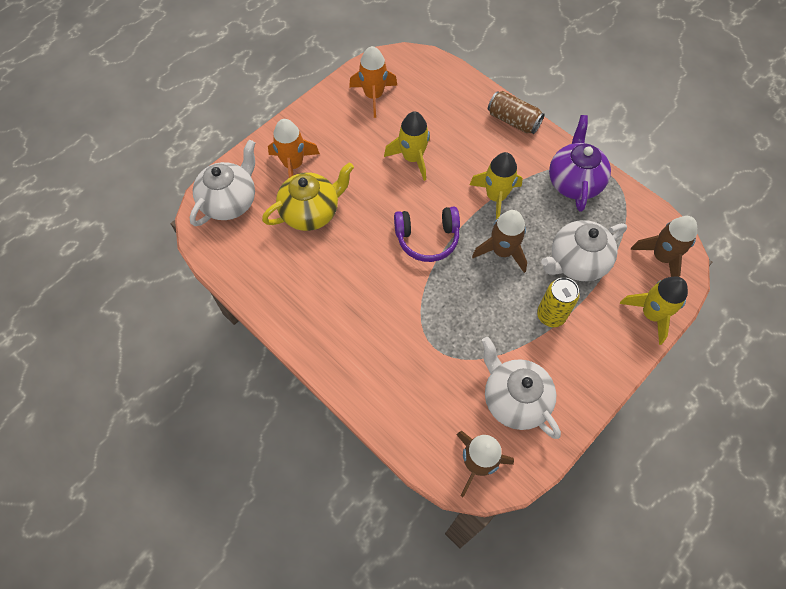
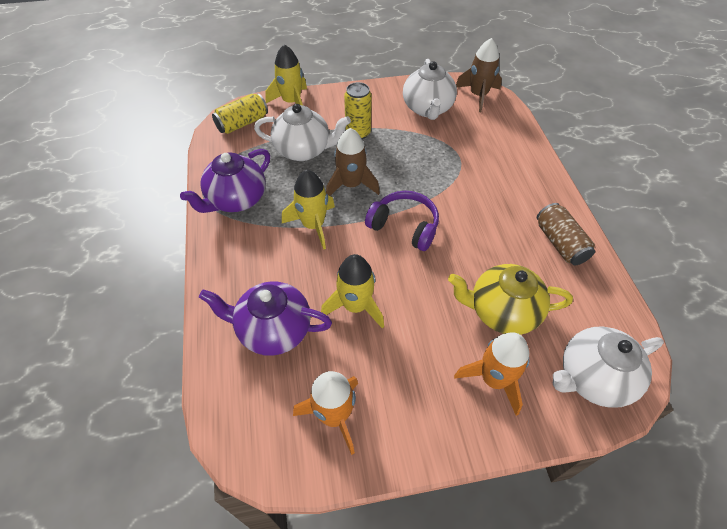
camera: 145 degrees left, 10 degrees down
(450, 115) = (273, 330): none -> purple teapot
(513, 121) = (219, 283): brown can -> brown can (560, 243)
(661, 257) = (242, 123): brown rocket -> yellow can

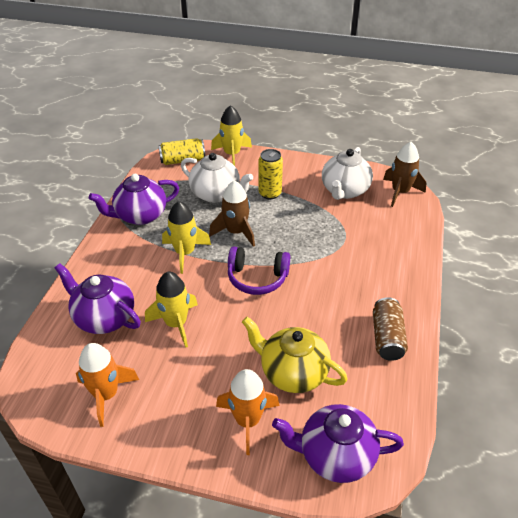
camera: 25 degrees right, 10 degrees down
(404, 226) = (257, 278): purple headphones -> purple headphones turned 135 degrees clockwise
(592, 378) = (335, 455): white teapot -> purple teapot

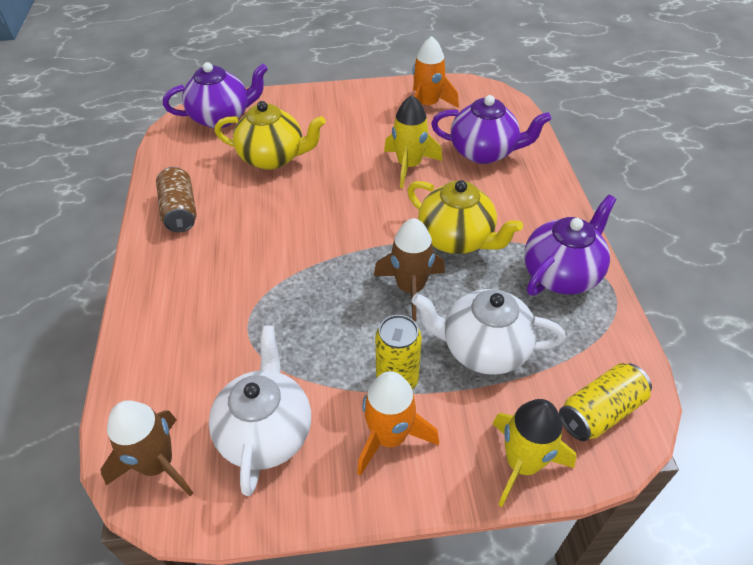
camera: 160 degrees right, 5 degrees up
(185, 253) = (457, 239): yellow rocket -> yellow teapot
(247, 421) = (300, 119): orange rocket -> orange rocket (389, 437)
(257, 278) = (349, 234): purple headphones -> none

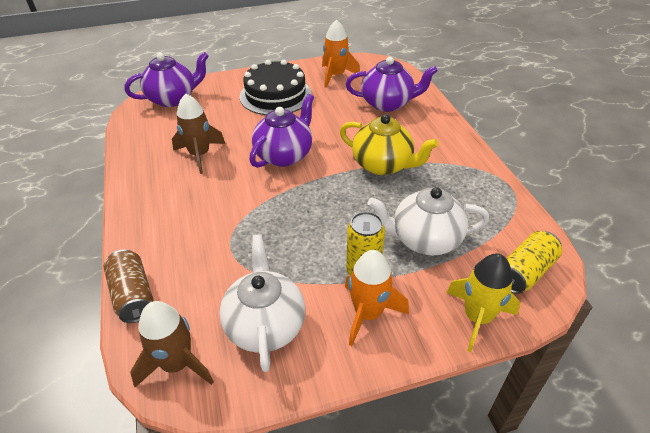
camera: 10 degrees left, 5 degrees down
(180, 211) = (153, 169): brown can -> brown can (133, 295)
(273, 158) = (222, 123): yellow teapot -> none
(346, 125) = (275, 95): none -> black cake
(409, 166) = (332, 118): yellow rocket -> none
(410, 288) = (356, 204): brown rocket -> brown rocket (200, 155)
(561, 274) = (469, 180): purple teapot -> purple teapot (284, 155)

